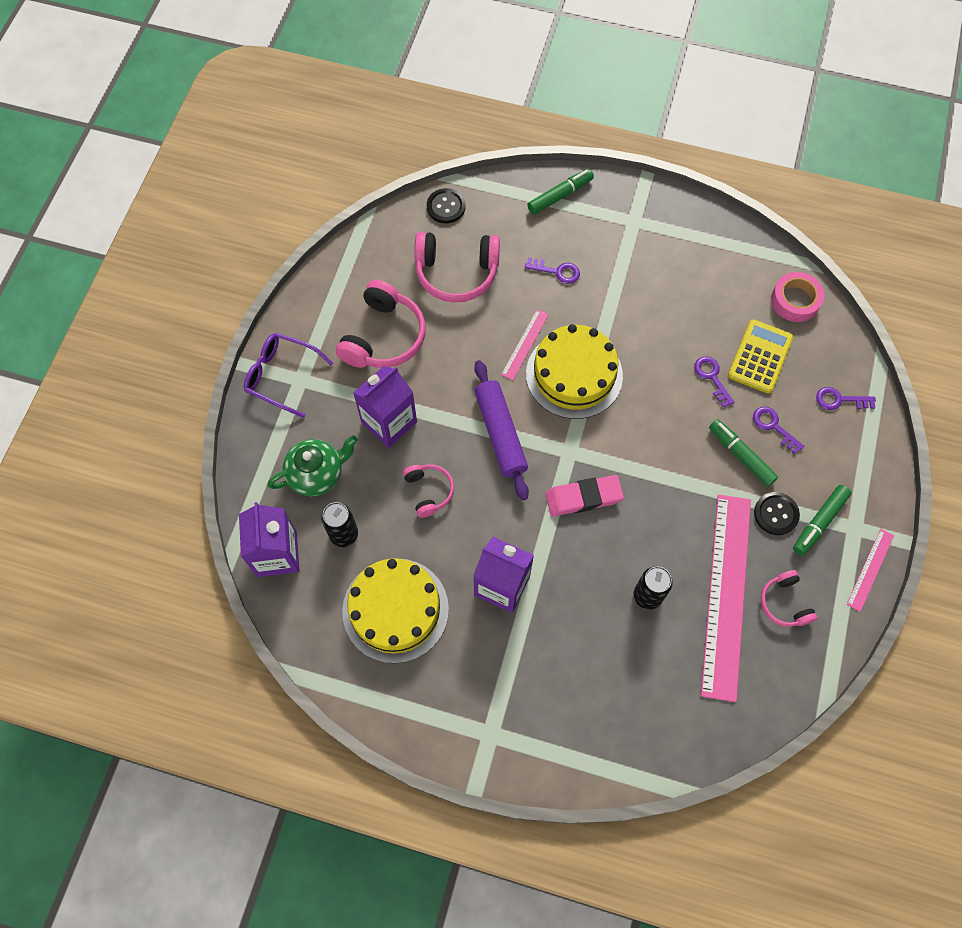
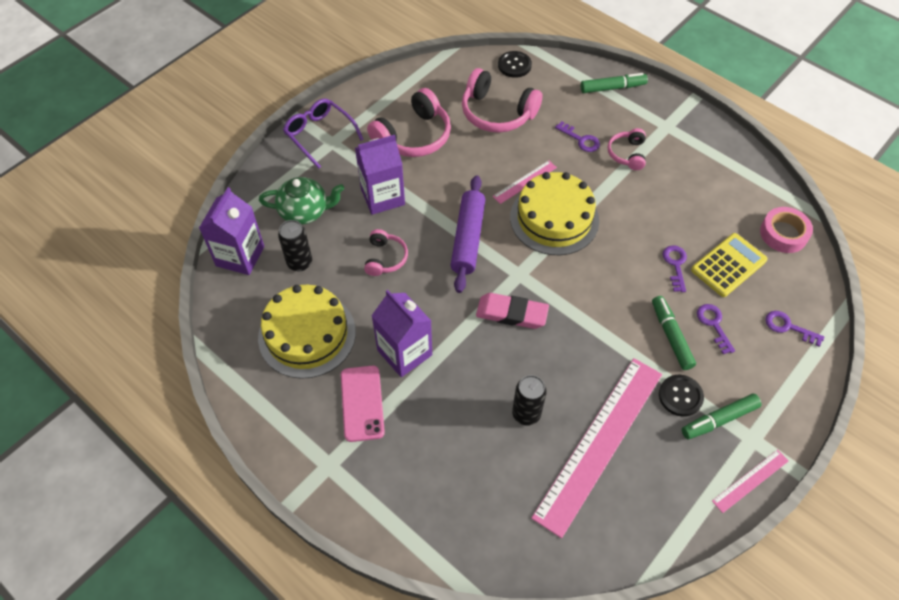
camera: 25 degrees right, 10 degrees down
(489, 657) = (362, 403): none -> pink phone
(784, 603) = (651, 474): pink headphones -> pink headphones (627, 154)

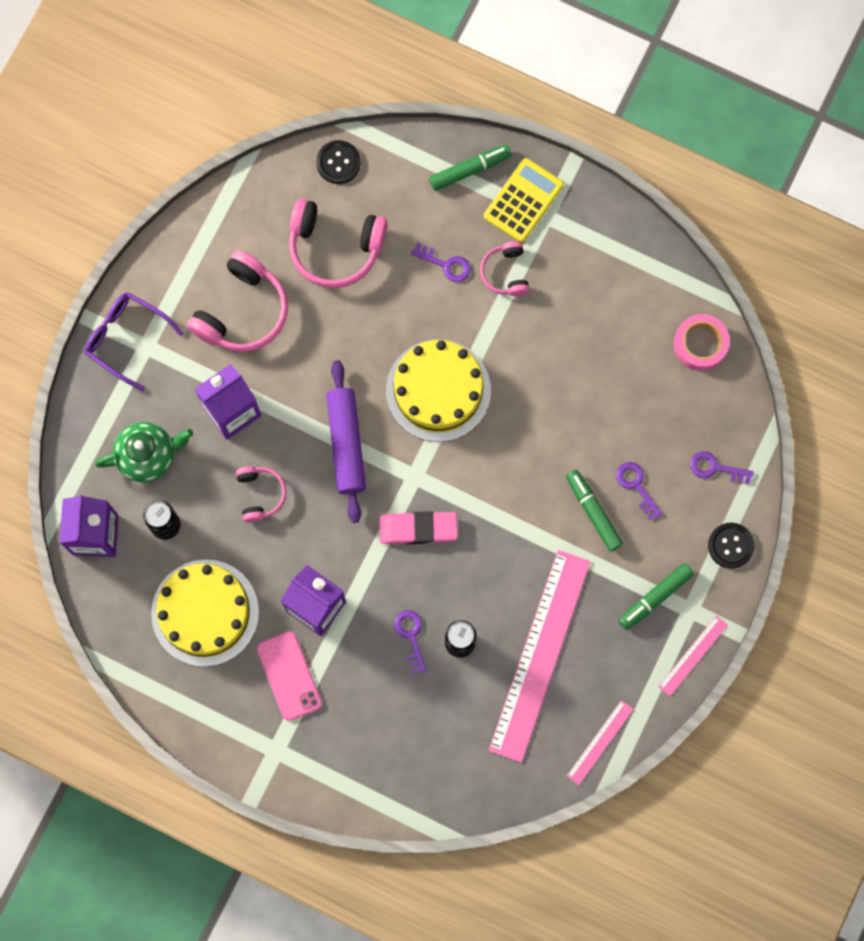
camera: 15 degrees left, 20 degrees up
(524, 182) = (392, 346): pink ruler -> pink ruler (600, 742)
(675, 265) = (585, 419): purple key -> purple key (411, 636)
(680, 396) = (613, 581): black button -> black button (731, 546)
(728, 265) = (643, 404): yellow calculator -> yellow calculator (523, 200)

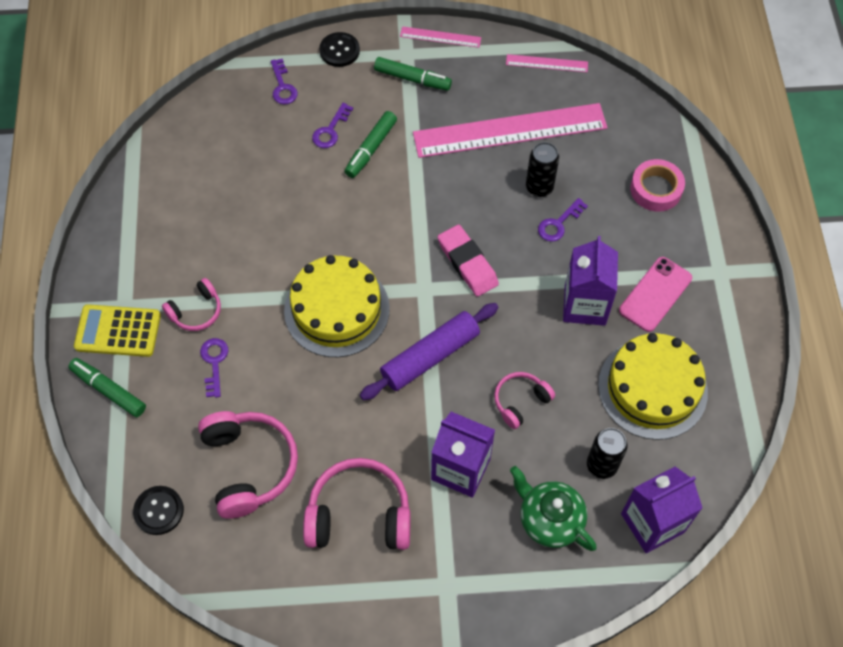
camera: 120 degrees left, 15 degrees down
(127, 339) = (450, 608): purple glasses -> none
(700, 344) = (182, 141): pink tape -> pink tape (656, 189)

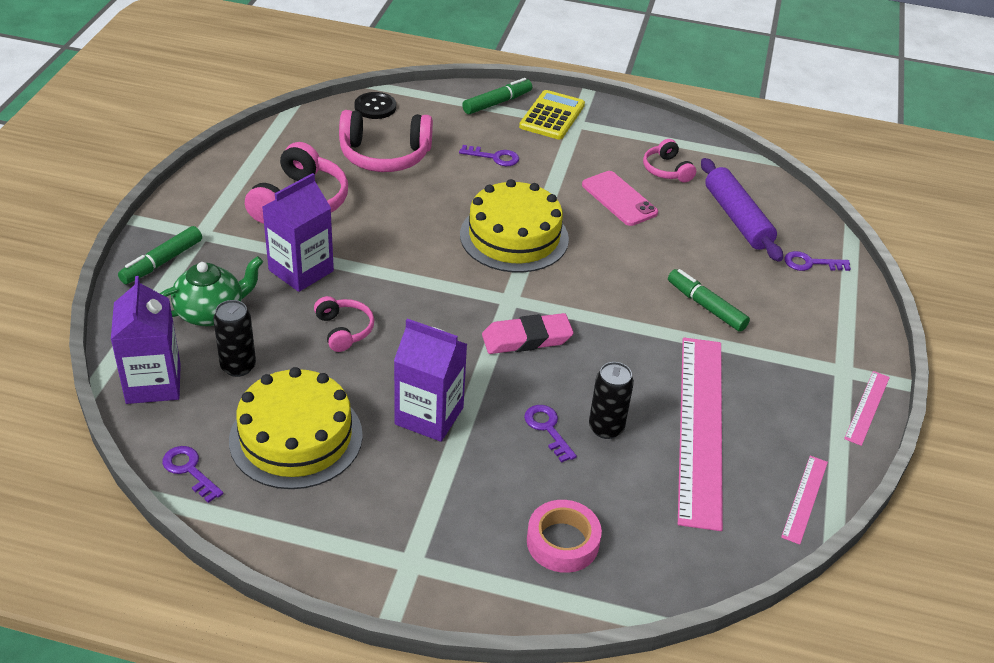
camera: 105 degrees right, 20 degrees down
(196, 311) = (552, 158): pink headphones -> pink headphones (666, 170)
(330, 130) = (740, 283): purple key -> purple key (189, 470)
(339, 50) = (857, 317): black button -> none
(412, 79) = (802, 365): green marker -> green marker (162, 262)
(430, 356) = (430, 282): purple rolling pin -> purple rolling pin (737, 218)
(655, 294) = (411, 484): pink phone -> pink phone (619, 199)

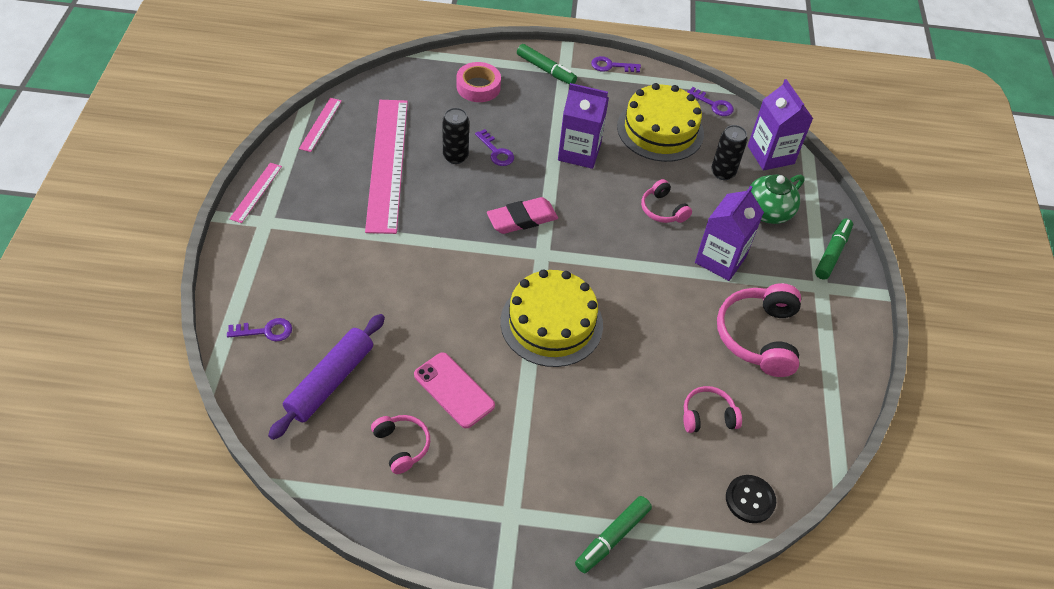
camera: 170 degrees right, 10 degrees up
(384, 155) = (707, 416): pink headphones -> pink headphones, size x0.56
(494, 157) = (593, 433): purple key -> purple key (611, 66)
(552, 116) = (541, 523): yellow calculator -> none
(706, 306) = (373, 268): green marker -> green marker (546, 70)
(737, 218) = (330, 381): purple rolling pin -> purple rolling pin turned 60 degrees clockwise

